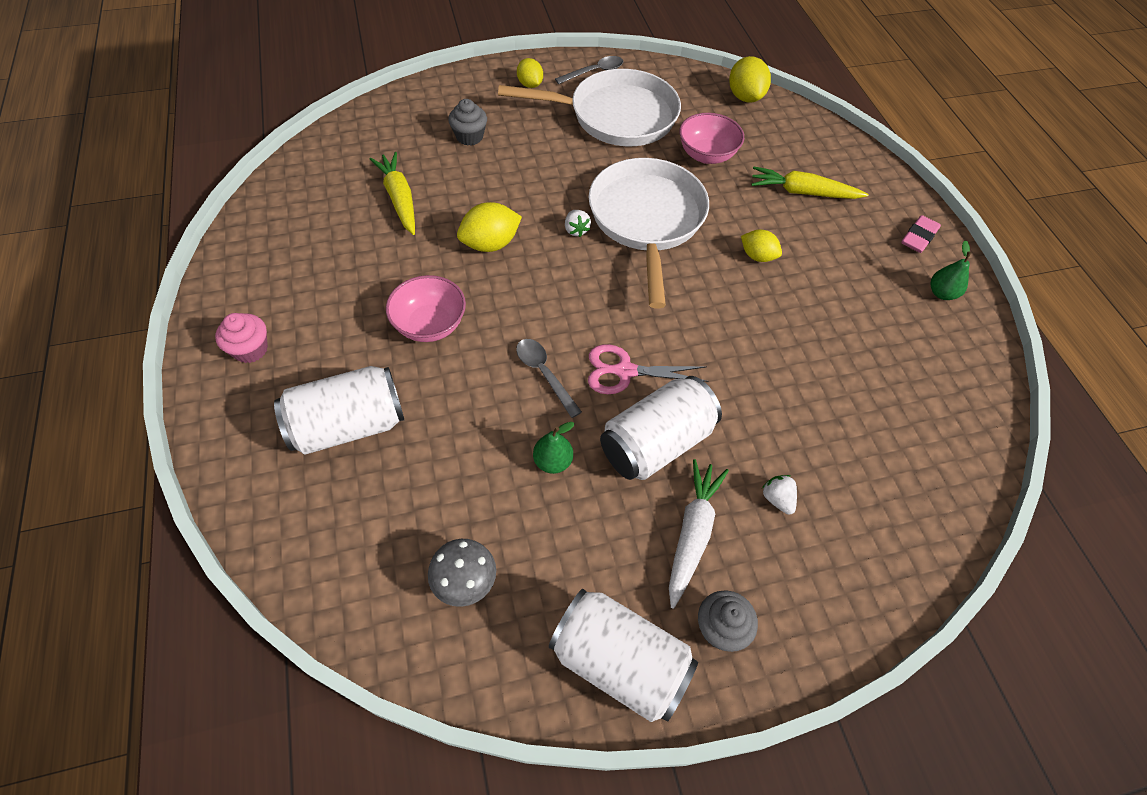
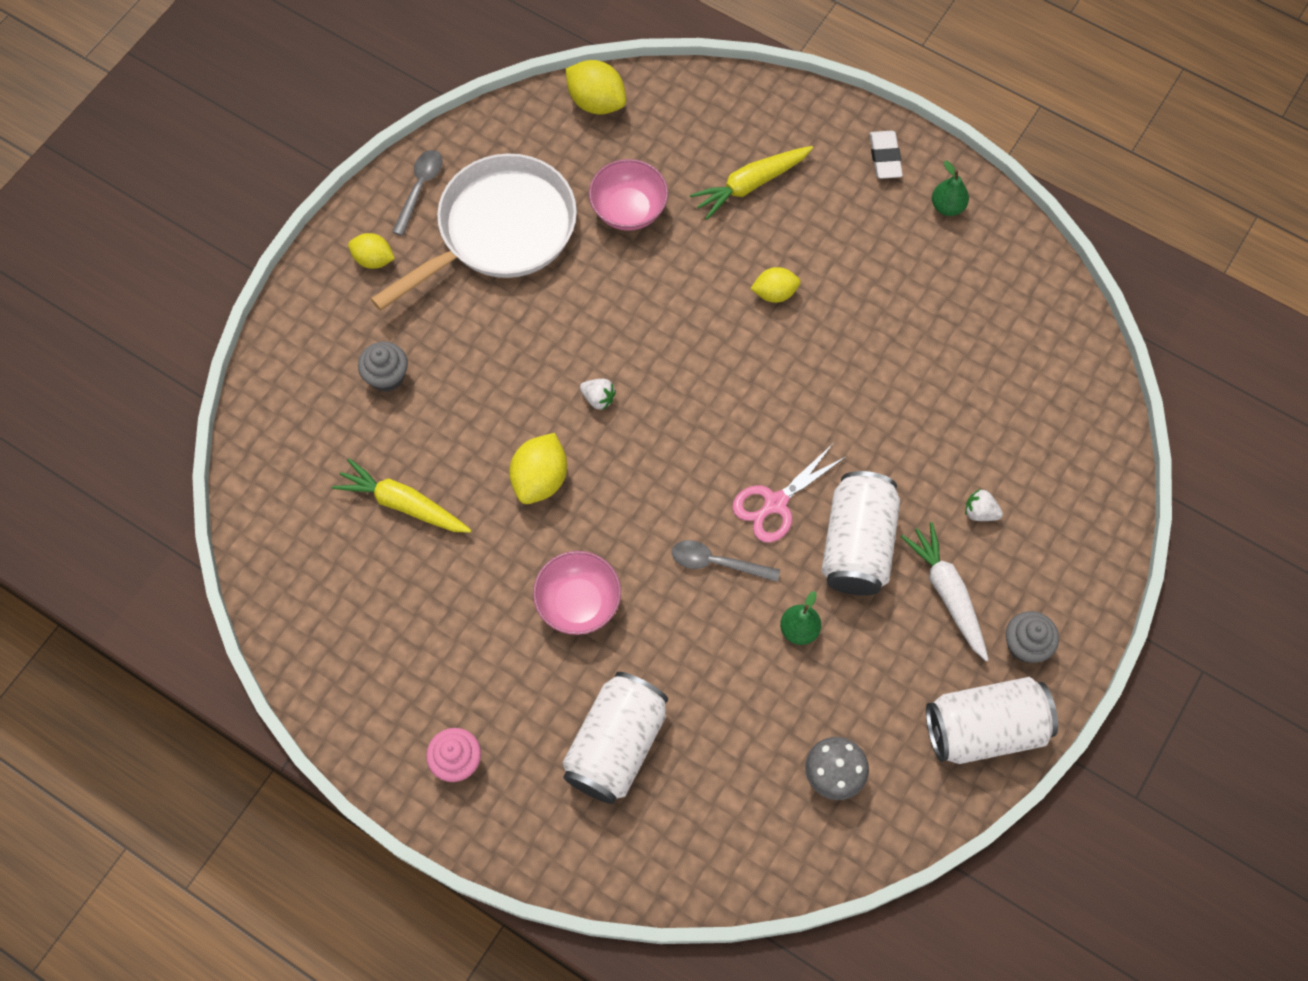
camera: 40 degrees left, 10 degrees up
(647, 220) = (648, 333): white pan -> none
(918, 237) = (885, 157): pink eraser -> white eraser

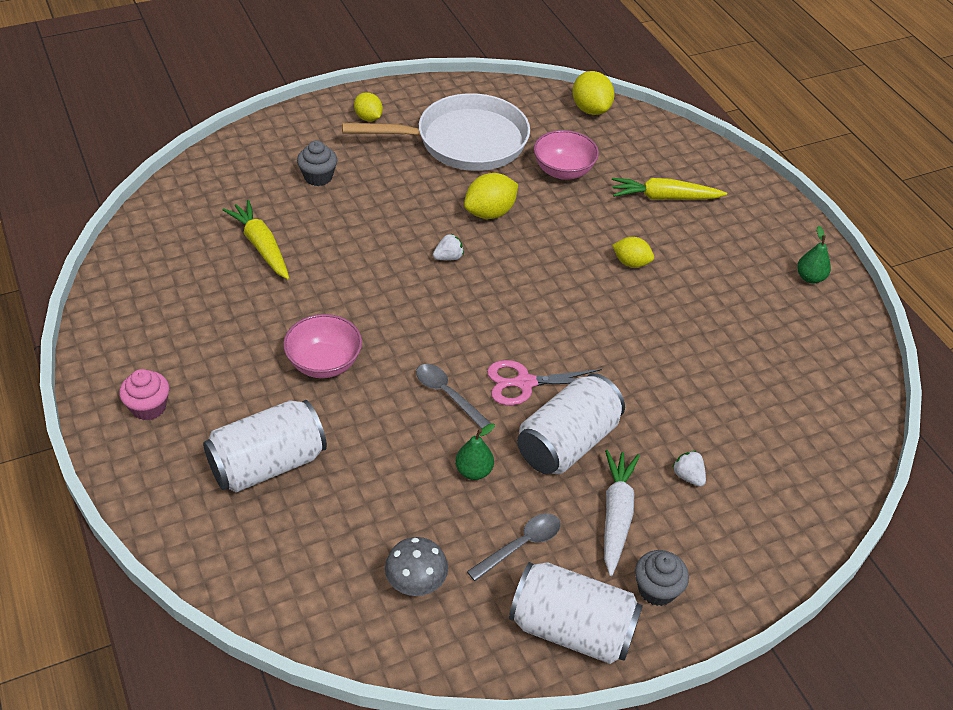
camera: 30 degrees right, 20 degrees down
(420, 188) = (432, 98): grey spoon -> grey spoon (521, 545)
(540, 479) = (365, 280): yellow lemon -> yellow lemon (490, 213)
(598, 398) = (448, 257): white strawberry -> white strawberry turned 90 degrees counterclockwise
(885, 157) = (781, 228): white eraser -> none

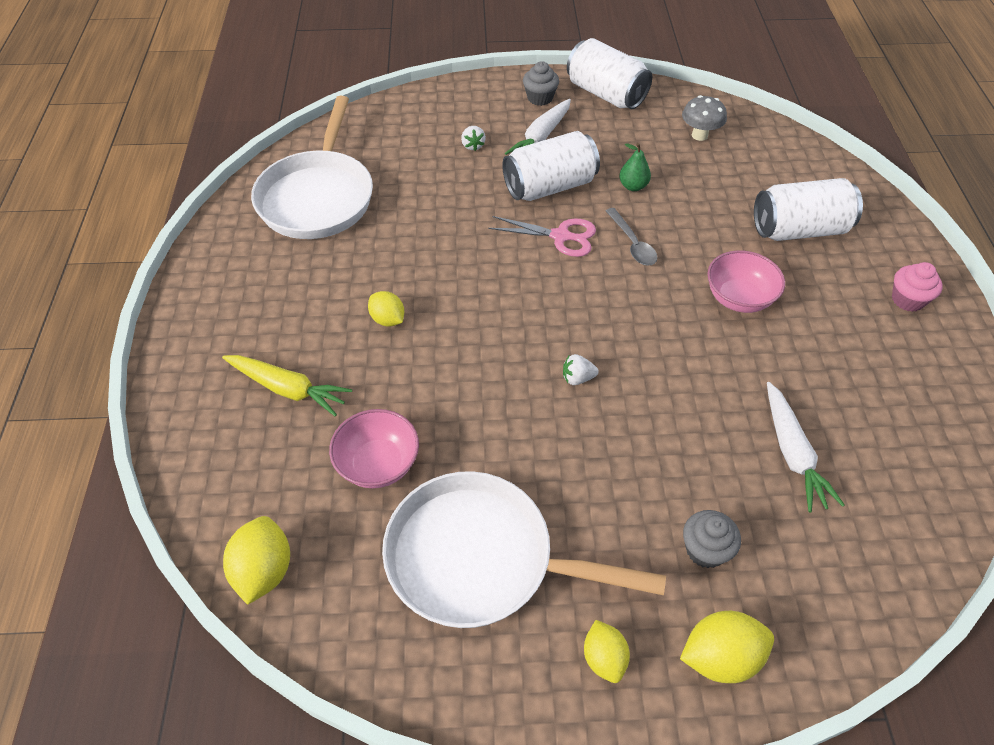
camera: 155 degrees left, 5 degrees up
(261, 246) = (792, 453): yellow carrot -> white carrot
(490, 213) = (503, 425): yellow lemon -> yellow lemon (720, 657)
(521, 545) = (618, 138): grey spoon -> none
(794, 359) = (318, 197): none -> white pan
(810, 278) = (228, 258): green pear -> none

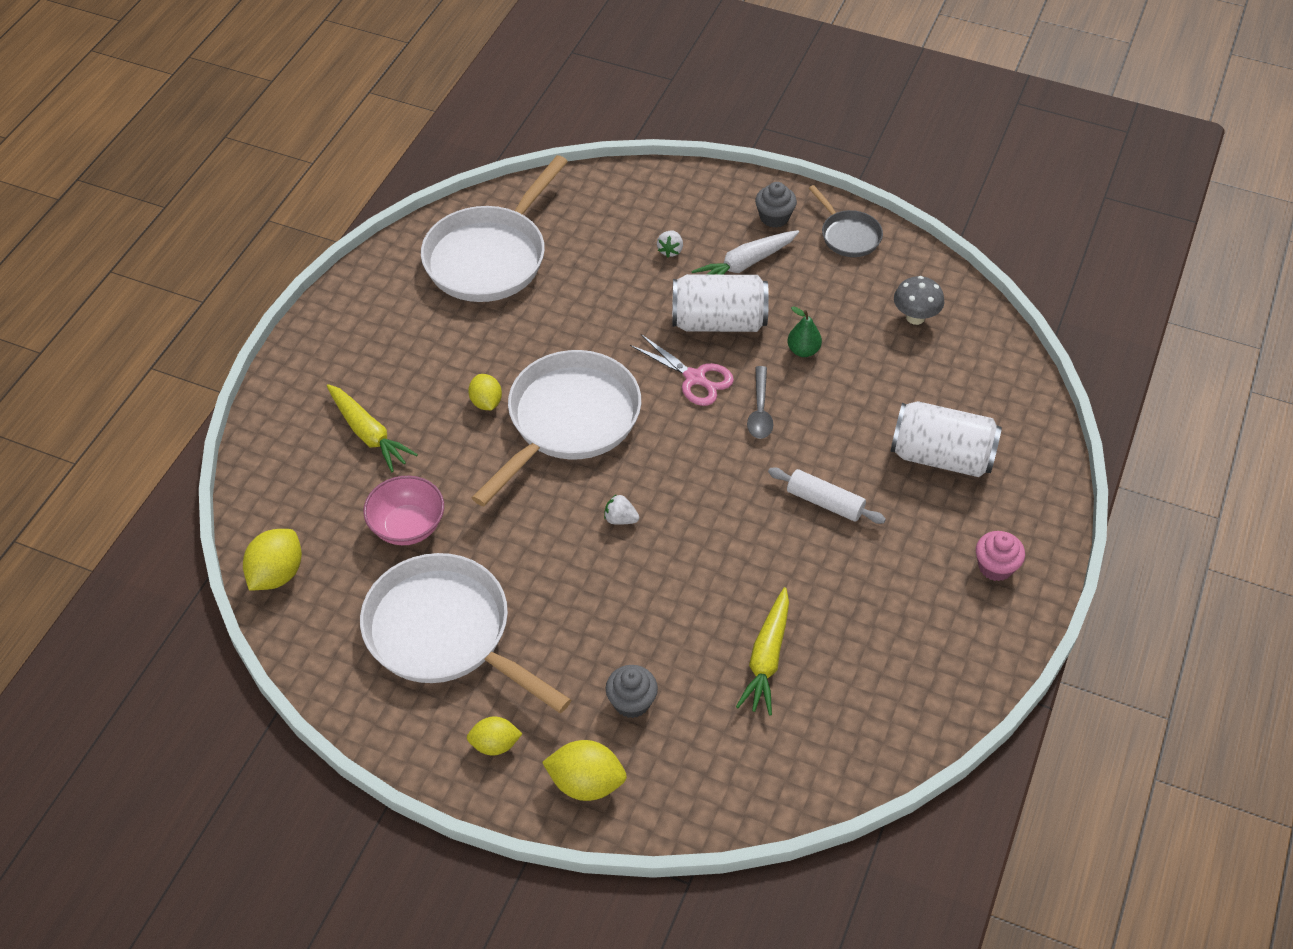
camera: 25 degrees right, 0 degrees up
(474, 309) = (569, 421): none -> white pan
(604, 658) = (495, 744): yellow lemon -> yellow lemon turned 75 degrees clockwise
(606, 94) = (848, 235): white can -> grey pan
(738, 298) = (825, 502): pink bowl -> white rolling pin
(792, 453) = (767, 658): white carrot -> yellow carrot

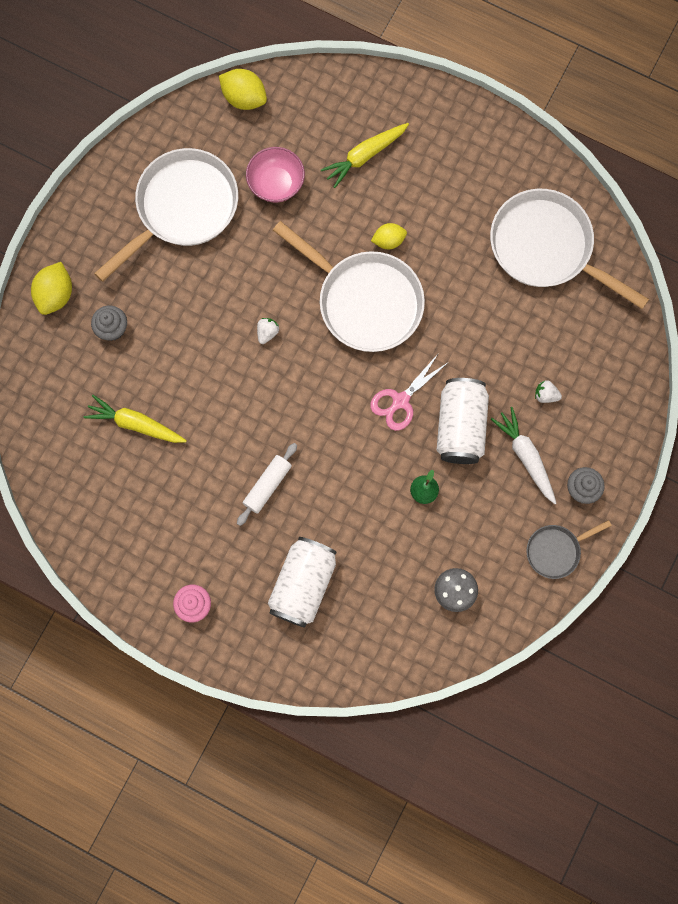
camera: 95 degrees right, 25 degrees up
(495, 744) = (92, 238): yellow lemon -> none
(760, 411) = (362, 448): grey spoon -> none

